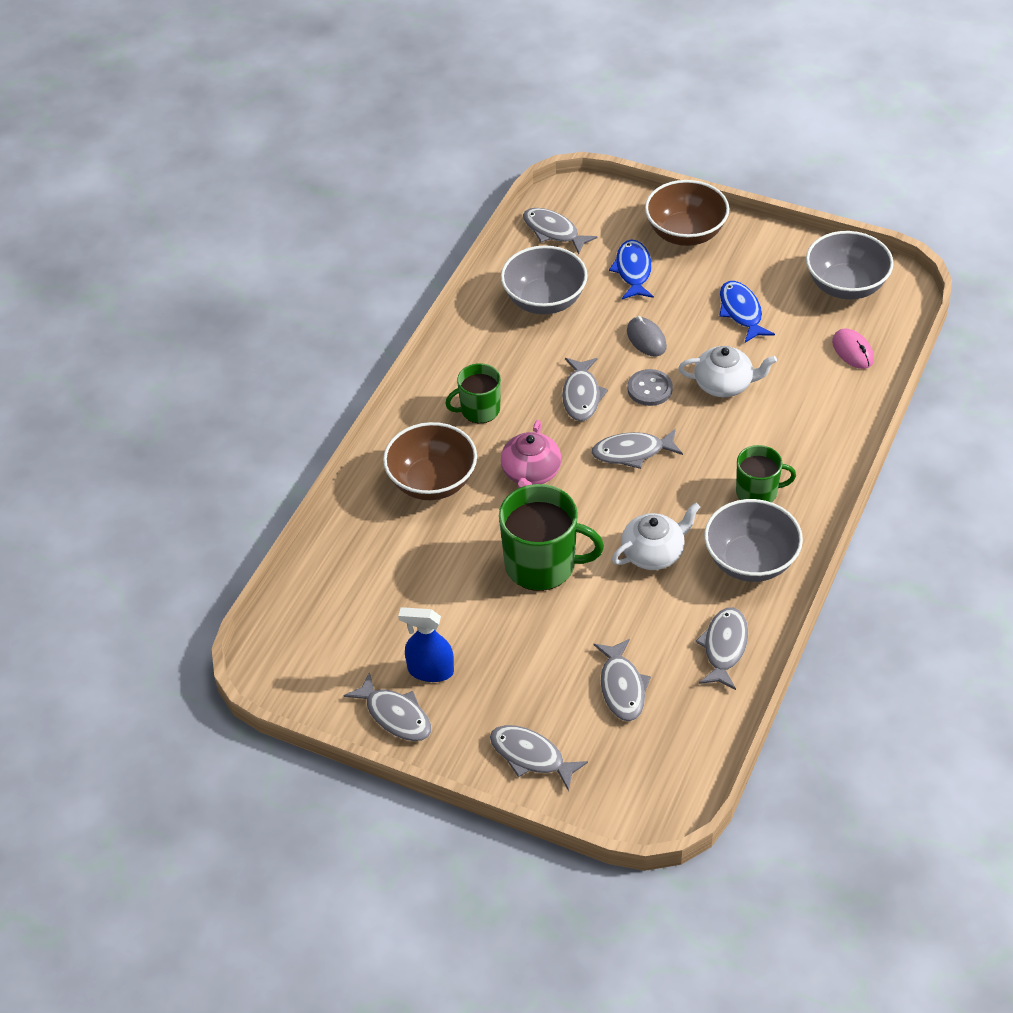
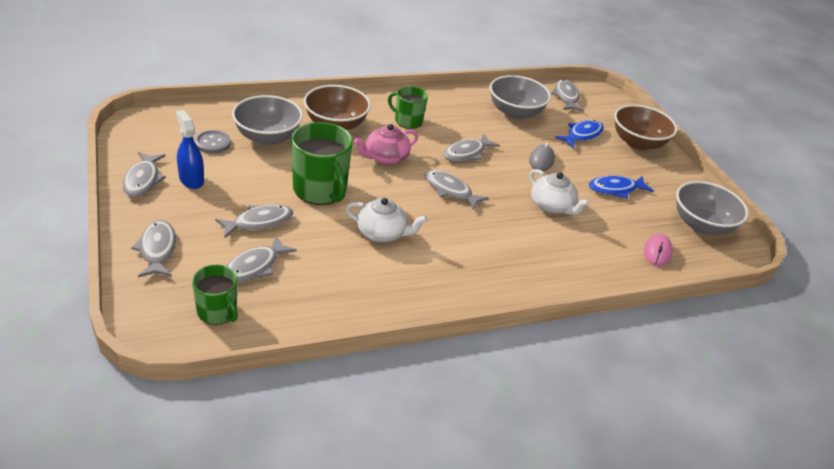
camera: 40 degrees right, 10 degrees down
(649, 389) = (507, 177): grey button -> grey button (212, 143)
(724, 647) = (338, 301): grey fish -> grey fish (259, 222)
(741, 312) = (615, 189): blue fish -> blue fish turned 135 degrees counterclockwise
(750, 561) = (426, 281): grey bowl -> grey bowl (267, 137)
(757, 492) = (487, 259): green mug -> green mug (217, 312)

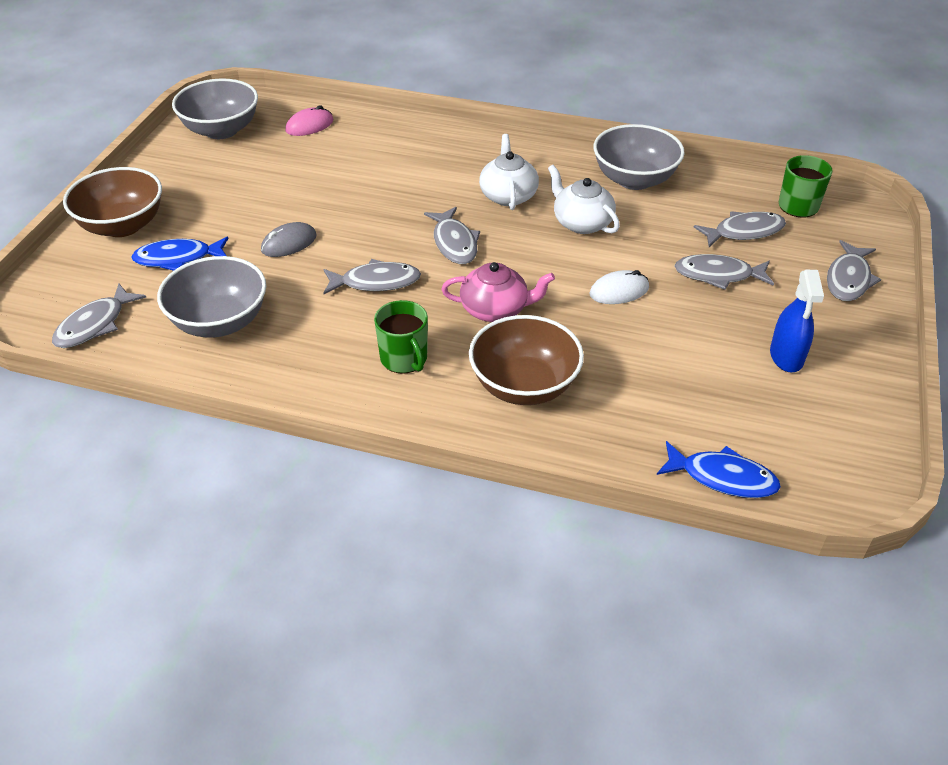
camera: 140 degrees left, 5 degrees up
(143, 180) = (855, 376): grey fish -> none
(212, 143) = (737, 410): grey button -> none
(267, 137) = (646, 395): grey bowl -> grey bowl (634, 179)
(320, 190) = (619, 291): green mug -> white mouse
(552, 206) = (355, 192): white teapot -> white teapot (508, 195)
(615, 189) = (252, 186): blue fish -> blue fish (722, 477)

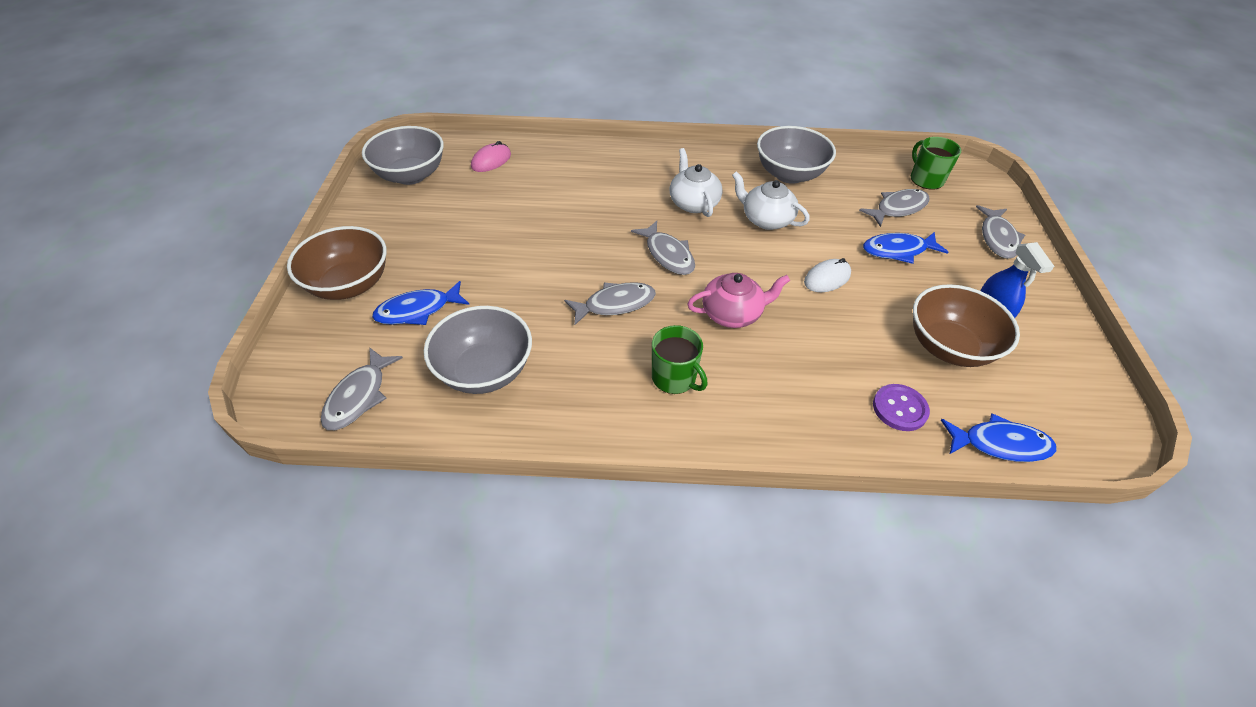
camera: 15 degrees left, 5 degrees up
(289, 243) = (519, 278): grey mouse -> none
(524, 386) = (792, 385): brown bowl -> brown bowl (948, 347)
(629, 426) = (899, 408): none -> purple button
(718, 275) = (898, 250): grey fish -> blue fish

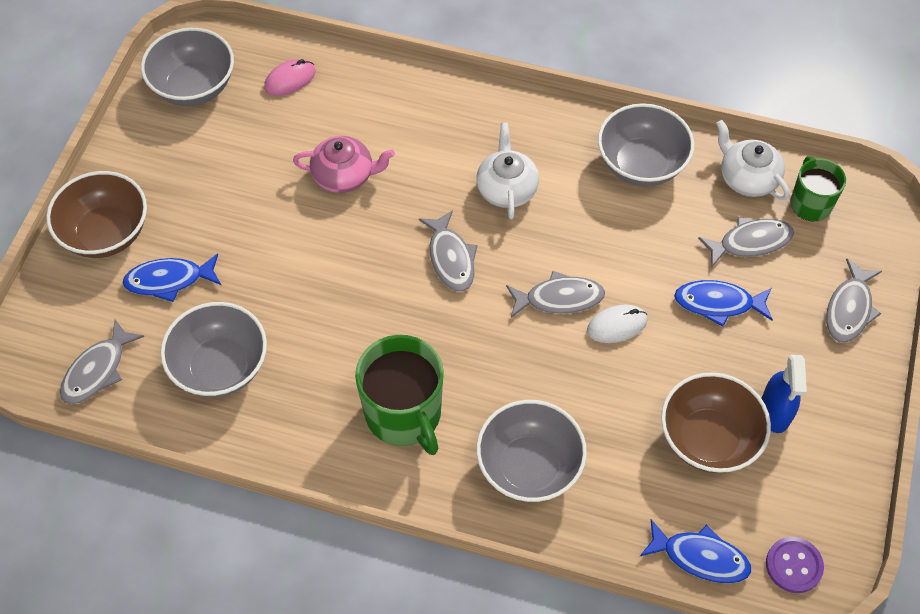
camera: 15 degrees right, 10 degrees up
(615, 304) = (372, 313): grey fish -> grey fish (559, 298)
(674, 378) = (404, 414): green mug -> green mug, size x1.67
(732, 313) = (492, 350): pink teapot -> pink teapot (344, 175)
(766, 219) = (582, 229): white teapot -> white teapot (747, 178)
(808, 399) = (529, 467): none -> grey bowl
(899, 408) = (618, 497): purple button -> purple button (794, 565)

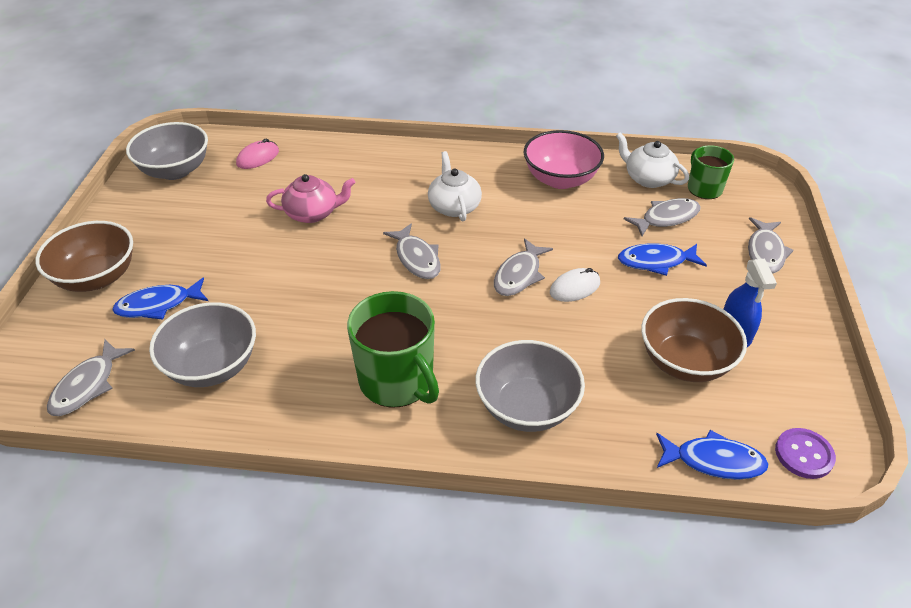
camera: 10 degrees left, 15 degrees down
(559, 298) = (519, 275): grey fish -> grey fish turned 135 degrees clockwise
(641, 164) = (560, 179): grey bowl -> pink bowl

